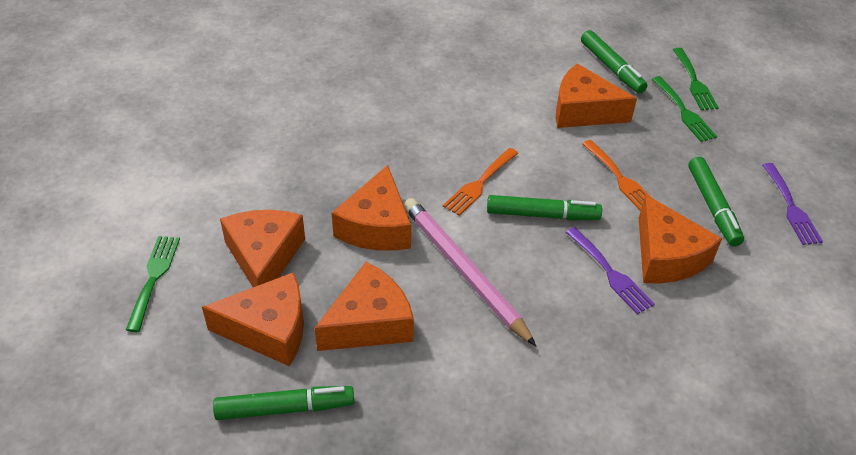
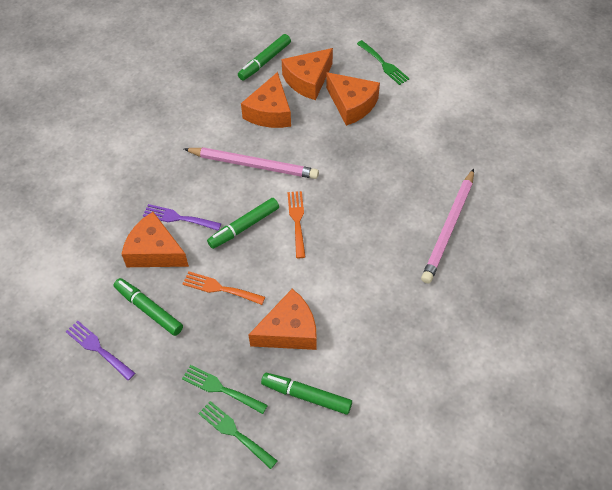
camera: 140 degrees right, 10 degrees up
(347, 88) = (448, 228): none -> pink pencil
(376, 226) = (321, 156): orange cheese -> none

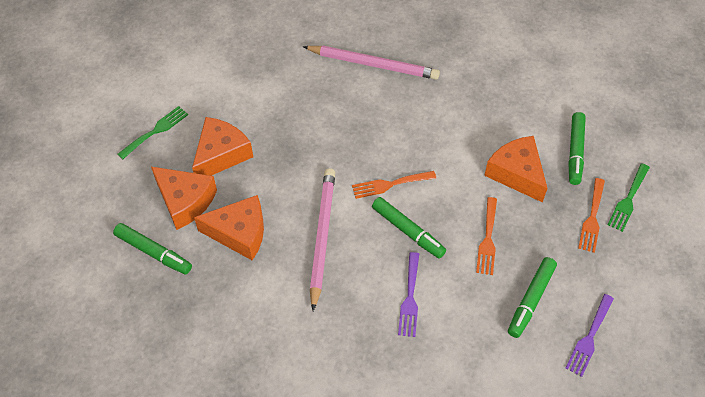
camera: 100 degrees left, 0 degrees up
(155, 251) = (459, 312): orange cheese -> none
(221, 388) = (592, 218): green fork -> orange fork

